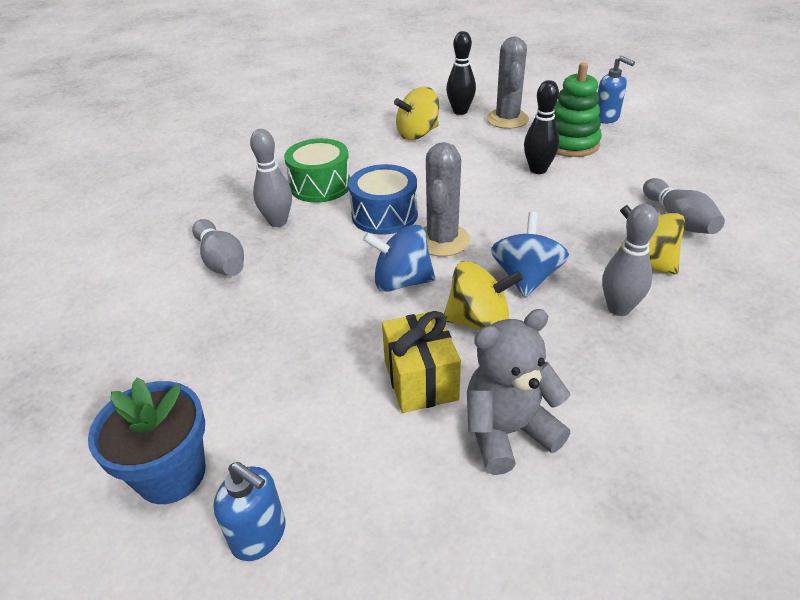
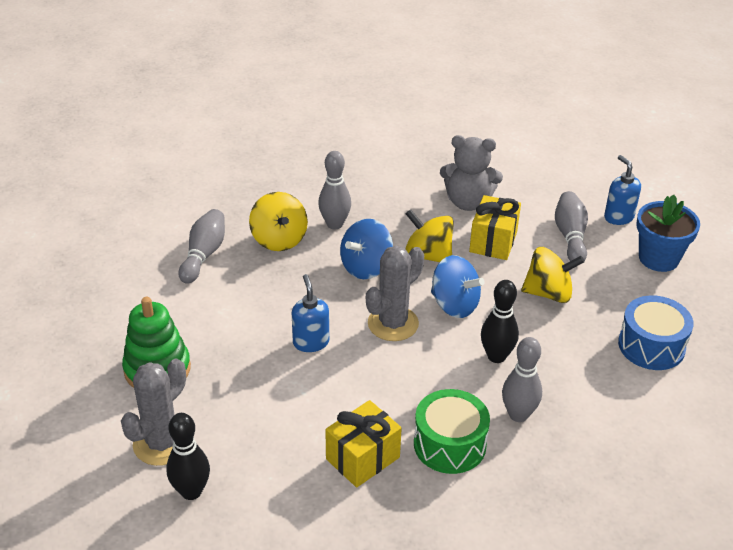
camera: 150 degrees left, 0 degrees up
(221, 261) = (588, 393): grey bowling pin -> grey bowling pin (570, 236)
(375, 158) = (362, 458): none -> yellow gift
(384, 215) = (417, 373): blue drum -> blue drum (651, 346)
(417, 134) = (282, 475): yellow spinning top -> yellow spinning top (548, 293)
(538, 170) = (231, 354): black bowling pin -> black bowling pin (496, 356)
(606, 118) = (69, 385): blue soap dispenser -> blue soap dispenser (311, 342)

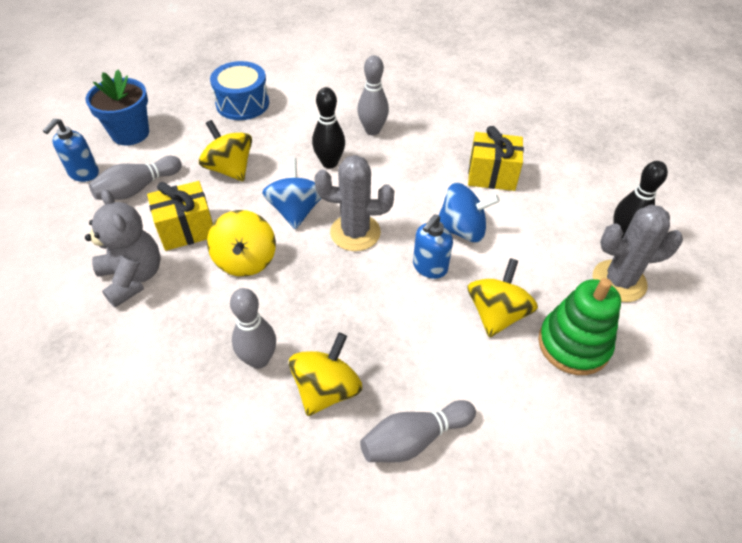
camera: 130 degrees left, 10 degrees up
(229, 348) = (496, 314): none -> yellow spinning top
(366, 267) = (302, 292): blue spinning top -> blue spinning top (462, 230)
(449, 444) = (432, 146): green drum -> none

